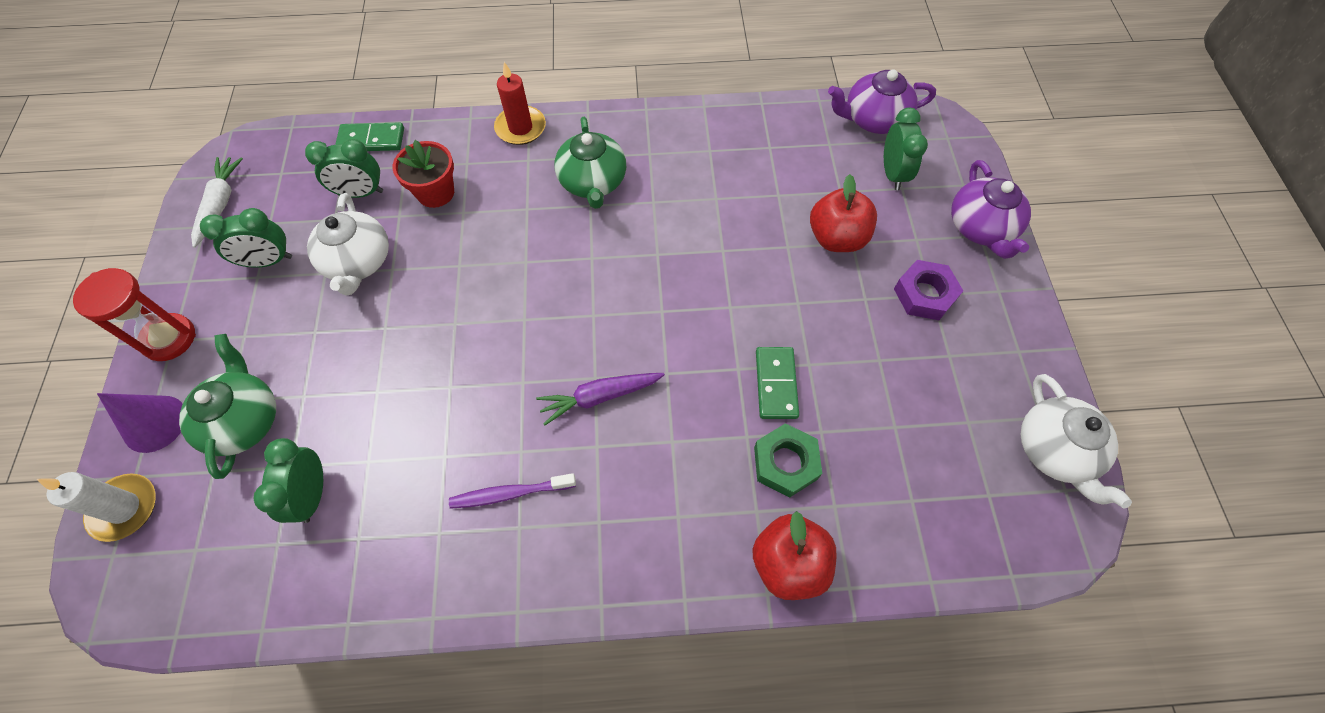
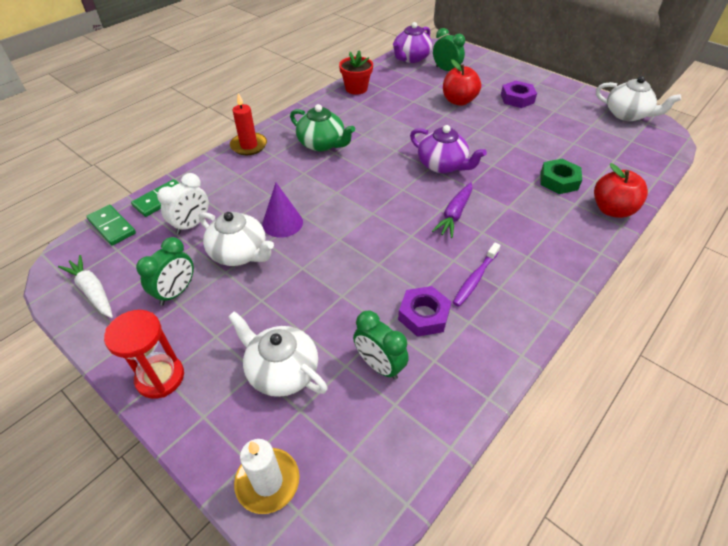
camera: 45 degrees left, 15 degrees down
(154, 423) = (219, 424): purple cone -> purple cone (282, 223)
(244, 420) = (282, 371): green teapot -> white teapot
(361, 193) = (192, 225): green clock -> white clock
(411, 484) = (424, 315): none -> purple nut
(435, 192) = (240, 197): red flower pot -> red flower pot (356, 88)
(776, 384) = (514, 159): green domino -> green domino (112, 226)
(981, 228) = (502, 69): purple teapot -> purple teapot (442, 165)

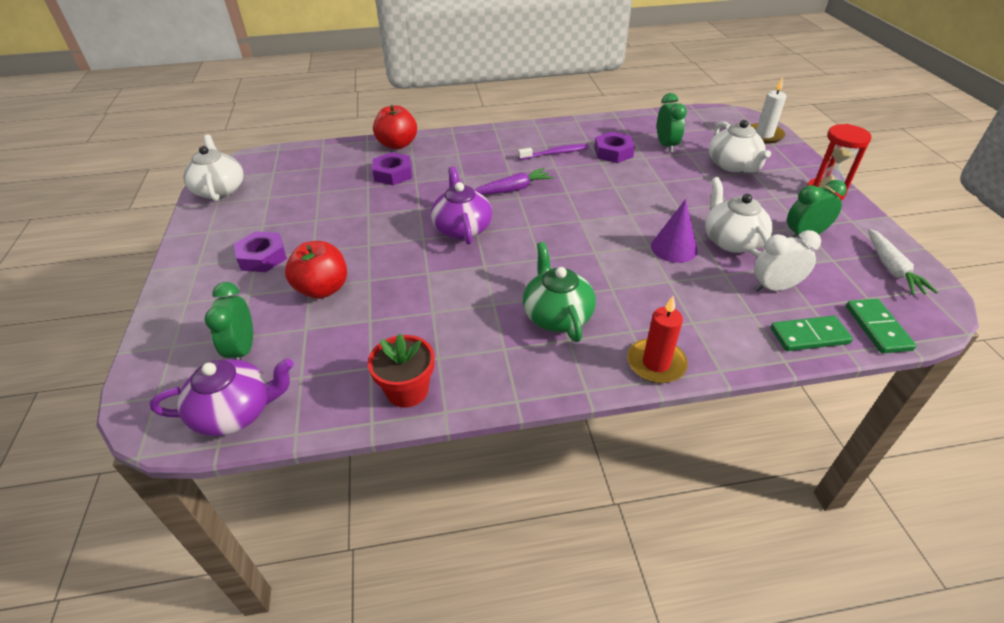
camera: 140 degrees left, 5 degrees down
(559, 181) = (393, 174): green nut -> purple nut

